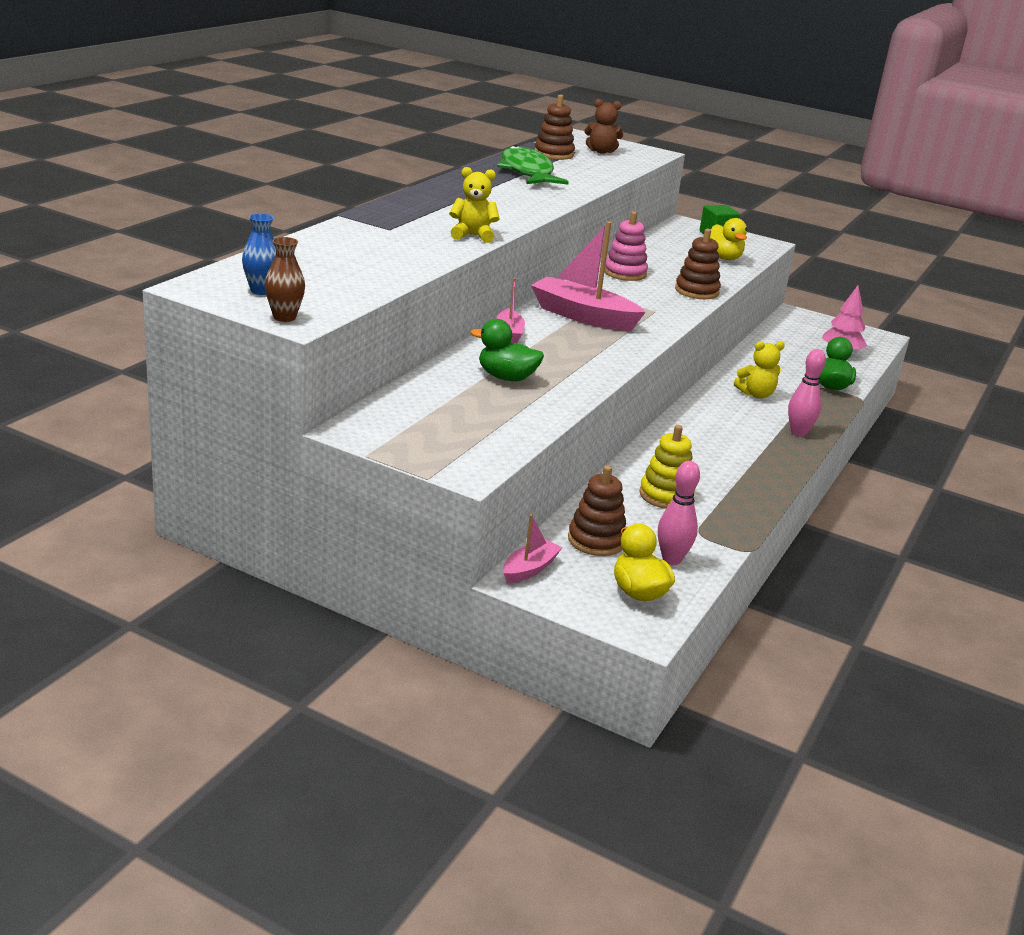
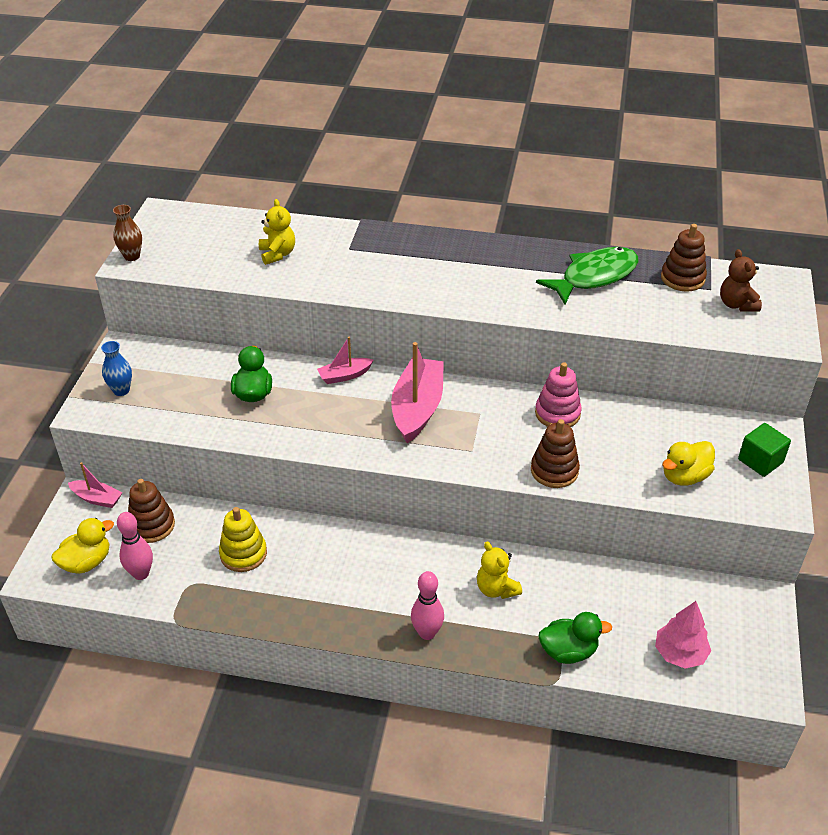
camera: 75 degrees right, 15 degrees up
(261, 291) = (173, 235): blue vase -> blue vase (121, 390)
(473, 236) = (371, 289): yellow teddy bear -> yellow teddy bear (277, 254)

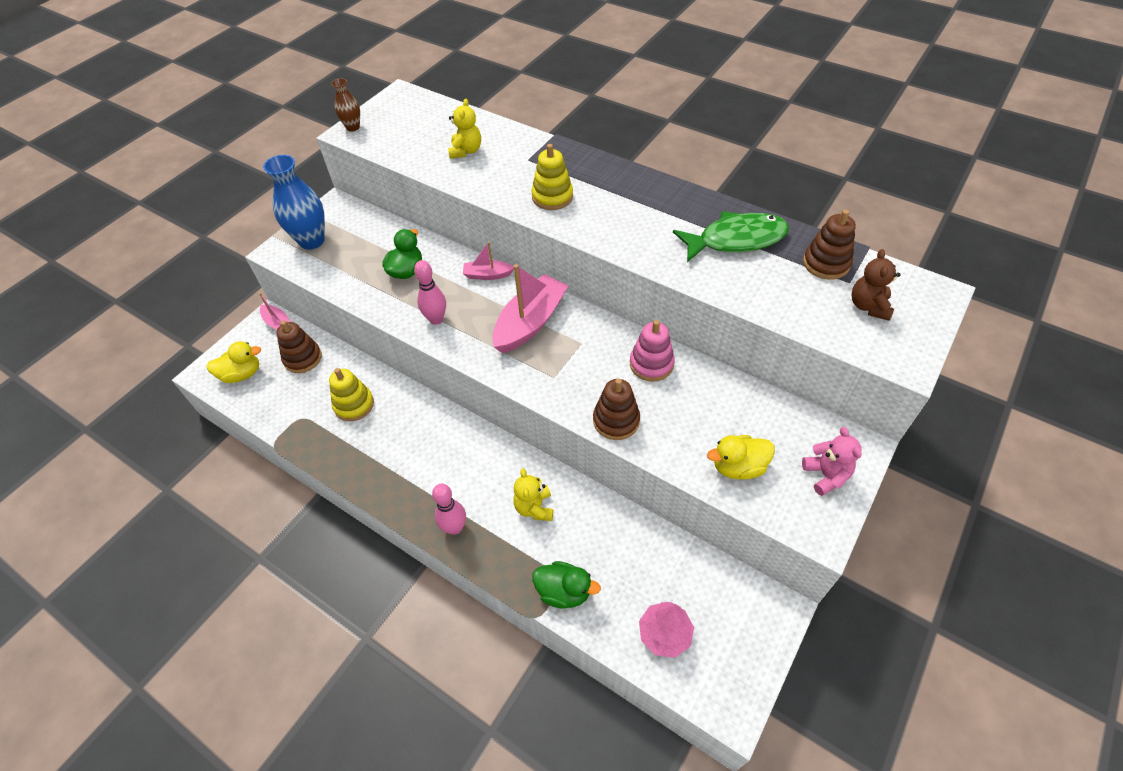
camera: 25 degrees right, 10 degrees up
(121, 390) = (312, 241): blue vase -> blue vase, size x1.88
(141, 574) = (272, 396): pink bowling pin -> pink bowling pin (436, 319)
(397, 278) = (552, 197): none -> yellow stacking toy
(760, 461) = (826, 475): green cube -> pink teddy bear

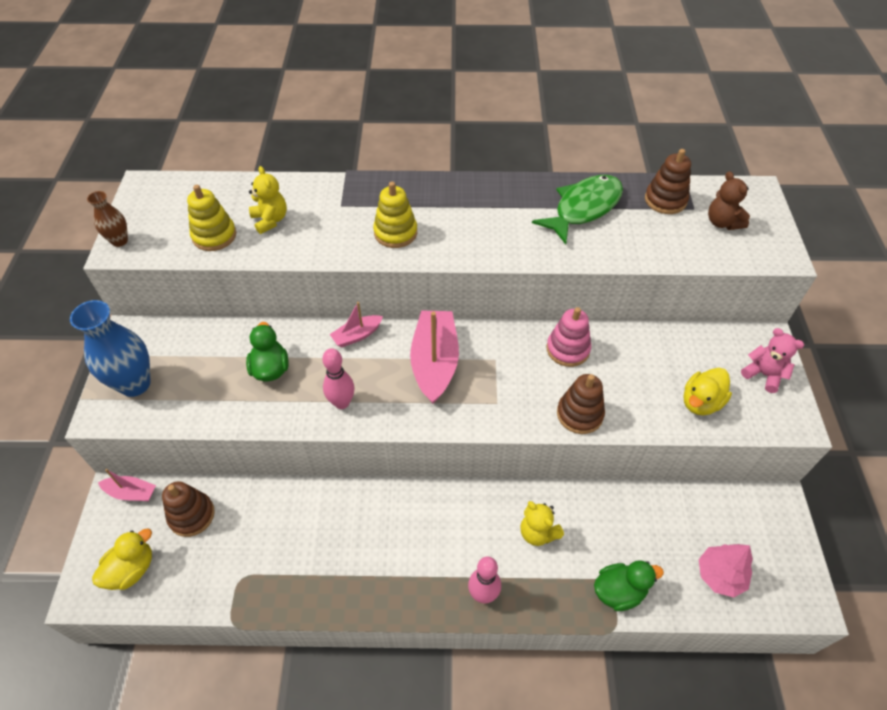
camera: 35 degrees left, 0 degrees up
(354, 405) = (288, 533): yellow stacking toy -> yellow stacking toy (214, 236)

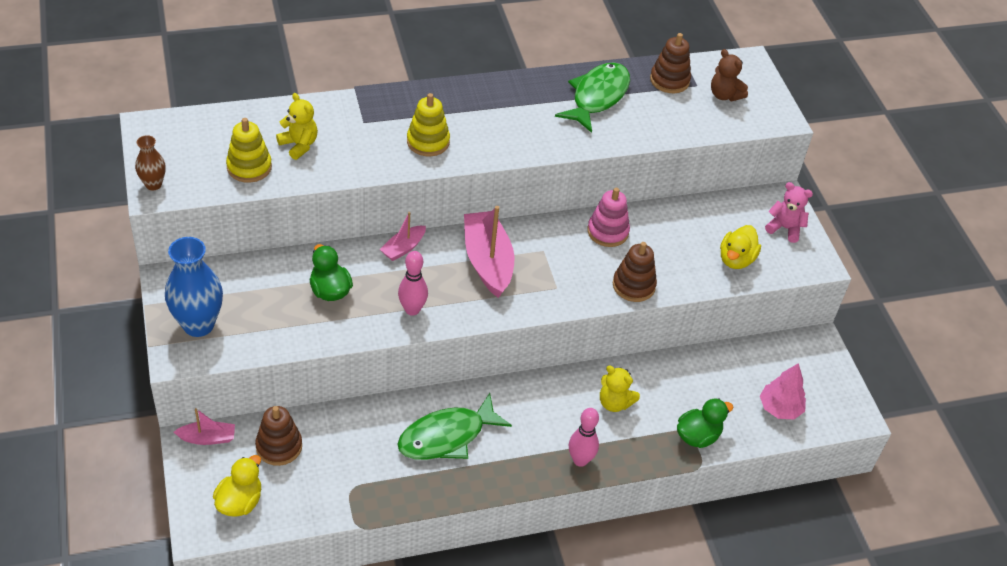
camera: 20 degrees left, 5 degrees down
(355, 537) = (447, 436): none -> green fish

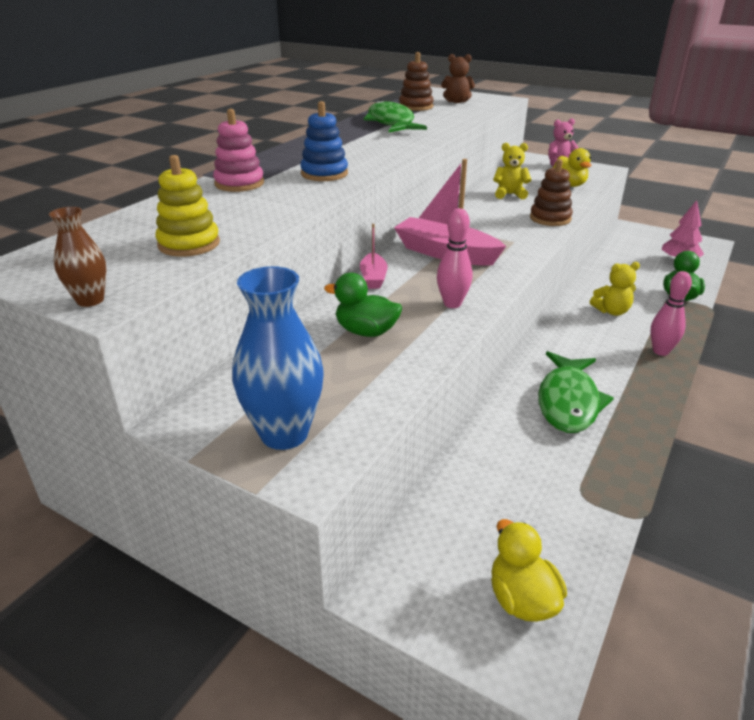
camera: 40 degrees left, 15 degrees down
(207, 438) = (393, 571): pink boat -> none
(279, 446) = (469, 516): brown stacking toy -> none
(299, 145) = (215, 215): yellow teddy bear -> yellow teddy bear (509, 194)
(428, 142) = (324, 174): yellow stacking toy -> blue stacking toy
(607, 232) = (483, 206): pink stacking toy -> pink stacking toy (239, 183)

